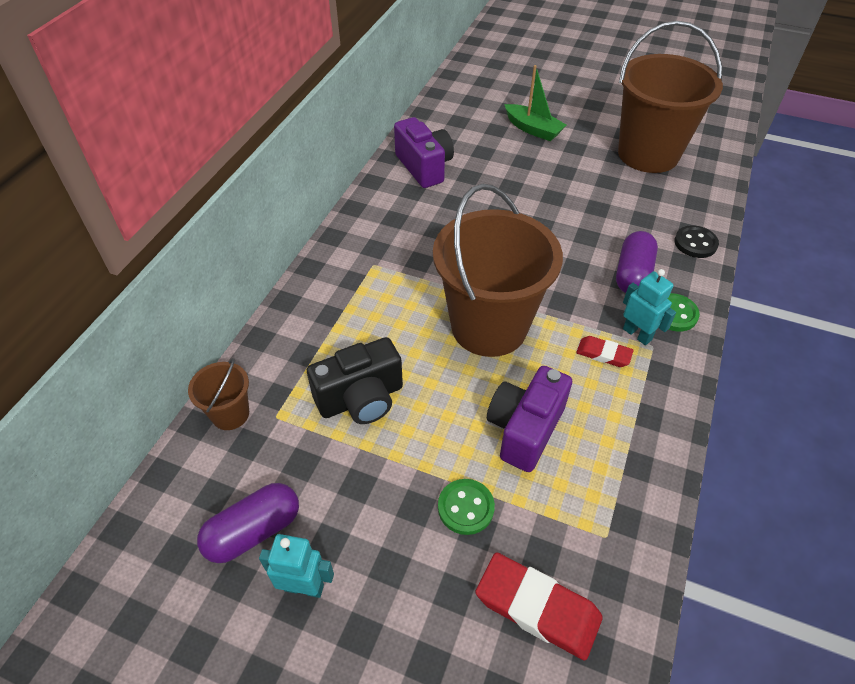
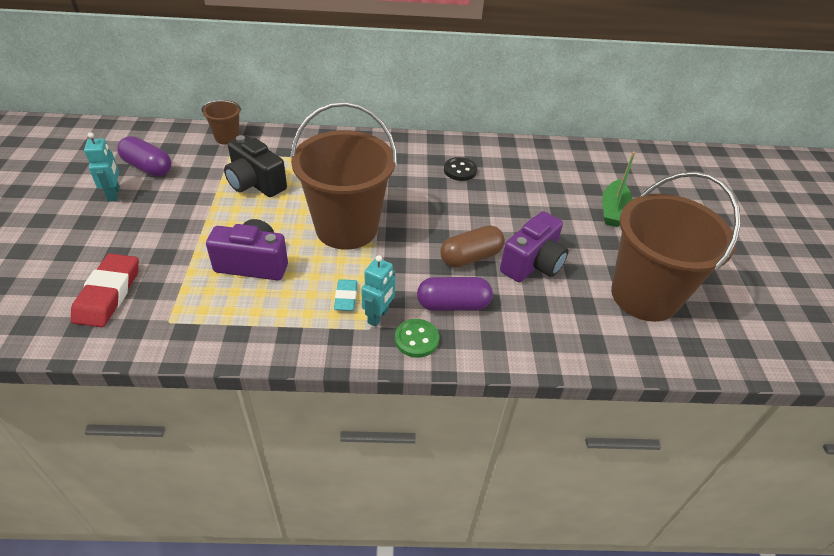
camera: 65 degrees right, 5 degrees down
(424, 167) = (507, 160): purple camera -> purple camera (532, 264)
(465, 507) = (179, 247): green button -> none
(569, 242) = (471, 257): none -> brown capsule
(603, 354) = (346, 297): red eraser -> turquoise eraser
(695, 243) = (526, 347): black button -> black button (460, 170)

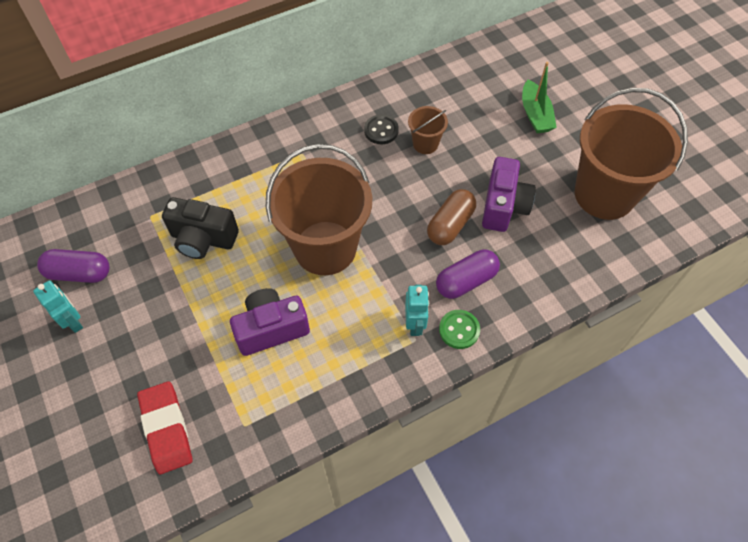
camera: 25 degrees left, 15 degrees up
(227, 137) = (130, 197): brown bucket -> brown bucket (425, 144)
(346, 297) = (376, 320): turquoise eraser -> none

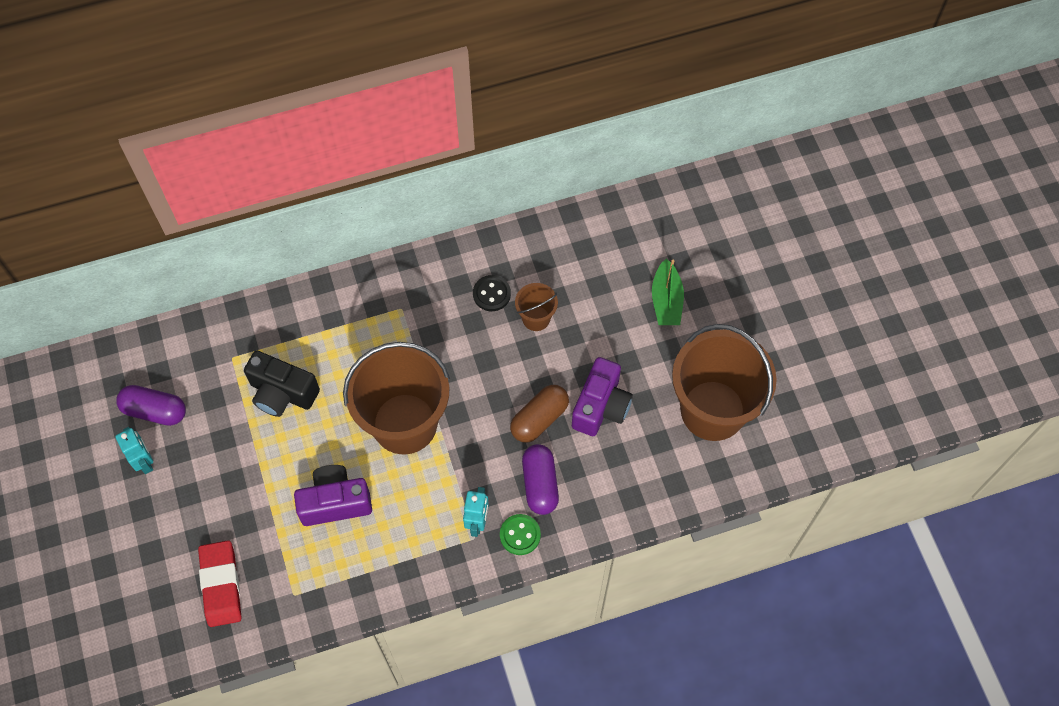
camera: 10 degrees right, 5 degrees up
(466, 281) = (540, 484): purple capsule -> purple capsule turned 75 degrees counterclockwise

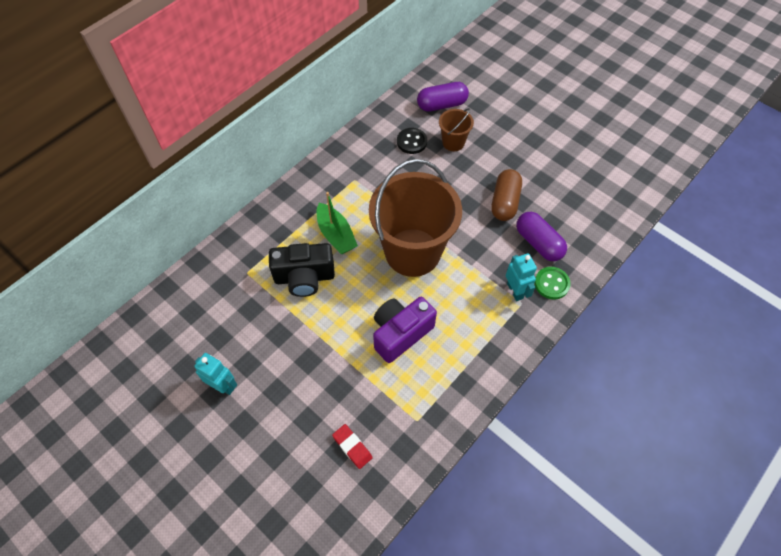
camera: 30 degrees left, 5 degrees down
(155, 410) = (207, 342): purple capsule -> purple capsule (442, 105)
(221, 585) = (352, 447): red eraser -> red eraser, size x0.56
(601, 406) = (539, 175): purple camera -> none
(666, 300) = (528, 94): green boat -> green boat (336, 234)
(713, 410) = (610, 142): brown bucket -> none

